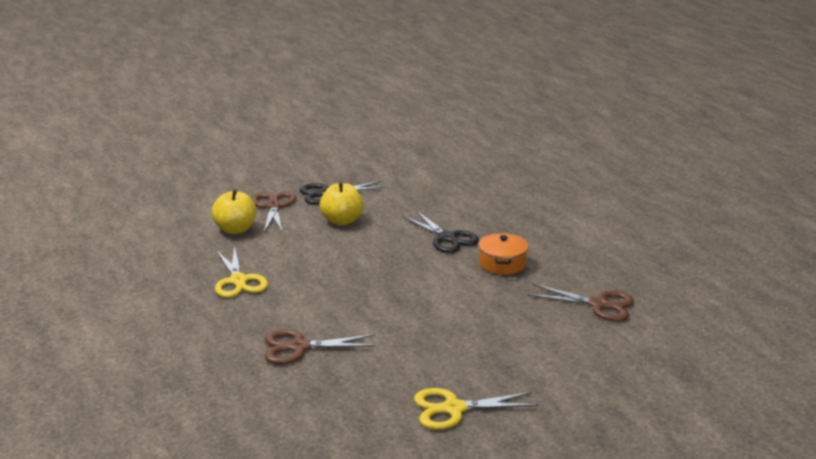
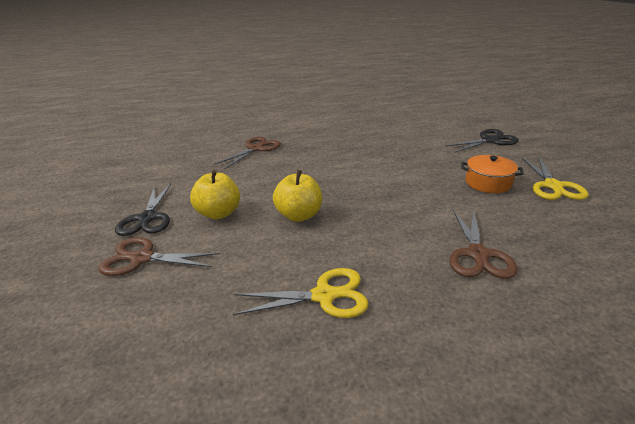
camera: 75 degrees left, 5 degrees up
(236, 229) = (180, 294): yellow apple -> yellow apple (299, 215)
(447, 238) = (290, 166): black scissors -> black scissors (490, 140)
(502, 264) = (342, 151): orange pot -> orange pot (488, 183)
(599, 305) = (407, 130): brown scissors -> brown scissors (256, 149)

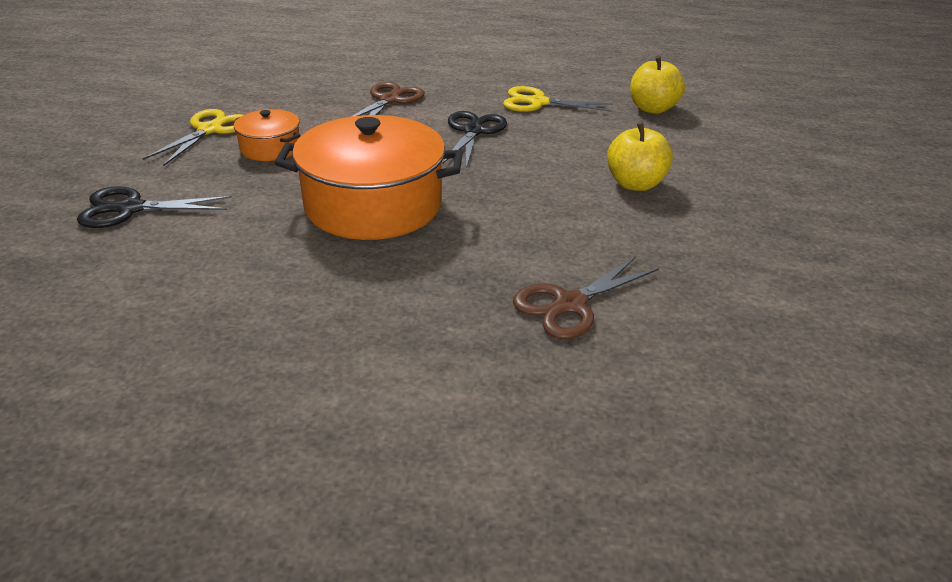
camera: 165 degrees left, 5 degrees up
(142, 258) = (713, 155): brown scissors -> none
(147, 218) = (733, 197): black scissors -> black scissors (473, 131)
(299, 215) = (532, 161): yellow apple -> yellow apple (652, 109)
(378, 166) = (373, 205): none -> orange pot

